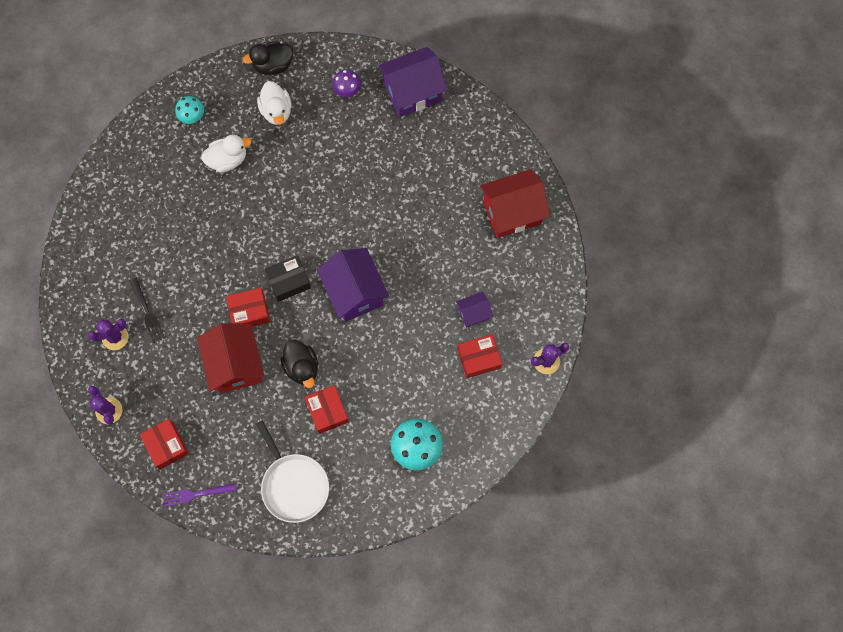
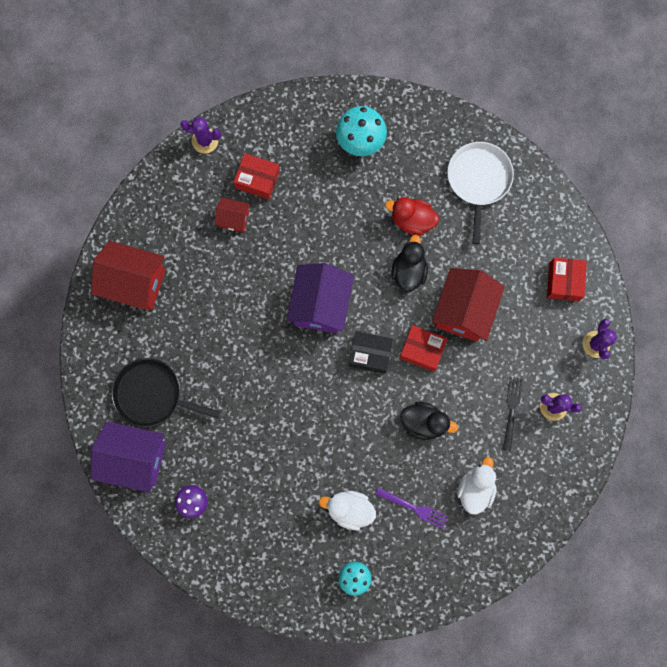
camera: 145 degrees left, 5 degrees up
(196, 494) = (563, 225): purple fork -> purple fork (414, 508)
(273, 65) = (243, 580): black duck -> black duck (424, 422)
(276, 111) = (272, 528): white duck -> white duck (475, 488)
(327, 411) = (412, 220): red box -> red duck
(434, 142) = (152, 395): none -> black pan
(473, 313) = (234, 219): purple house -> red house

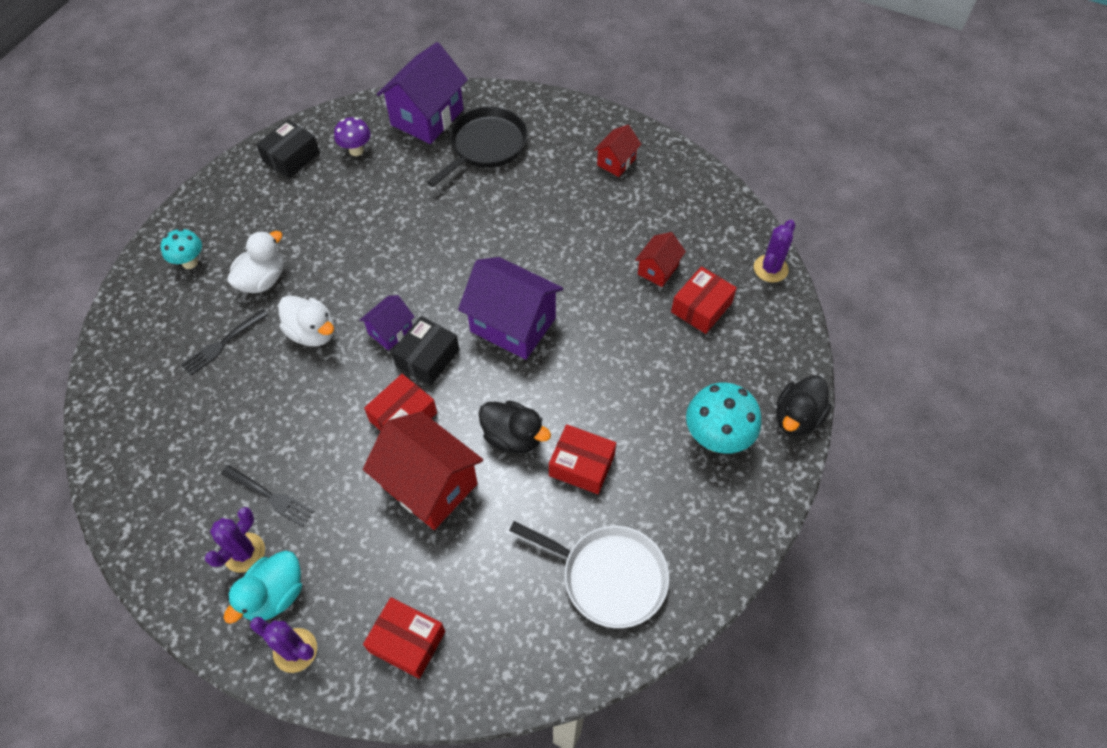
camera: 110 degrees right, 20 degrees down
(135, 283) = (616, 162): red house -> red house, size x0.52
(220, 554) = (291, 157): none -> black box
(358, 390) = (390, 331): none -> purple house
(412, 220) = (581, 465): red duck -> red box
(414, 508) = (222, 344): purple fork -> black fork
(424, 422) = (313, 388): black duck -> black duck (797, 417)
(475, 488) = (203, 417): white duck -> white duck (312, 333)
(570, 373) = (274, 595): none -> turquoise duck

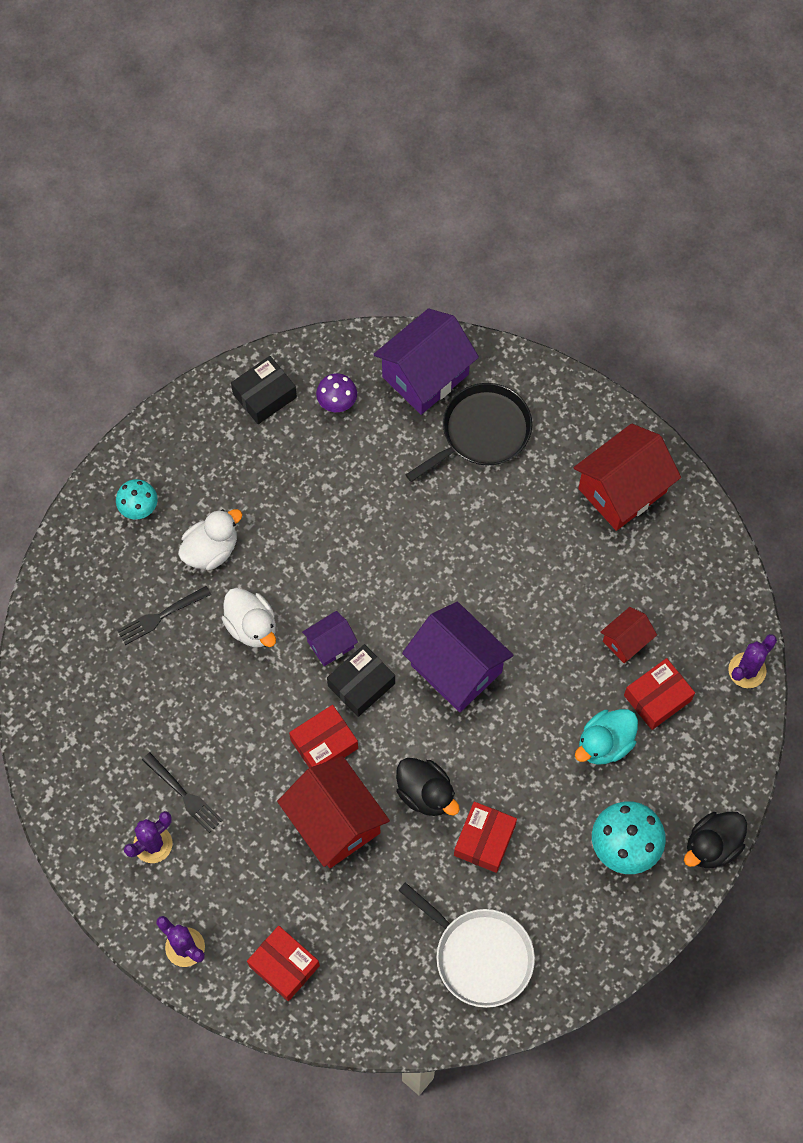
camera: 15 degrees right, 10 degrees up
(274, 595) = (174, 892): turquoise duck -> turquoise duck (605, 743)
(581, 465) = (484, 840): red box -> red box turned 75 degrees clockwise
(616, 162) = (622, 490): red house -> red house, size x1.93

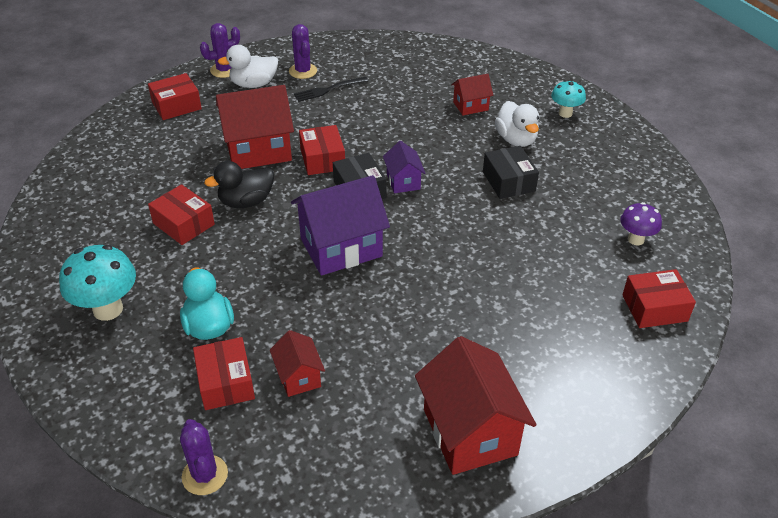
camera: 110 degrees right, 25 degrees down
(161, 616) = (470, 106): black fork -> red house
(252, 626) = (440, 145): white duck -> white duck (253, 84)
(264, 395) = (654, 198): black box -> black box (509, 181)
(425, 375) = (654, 308): purple house -> red box
(479, 955) = (99, 197): white pan -> none
(482, 432) = (577, 333): black pan -> none
(712, 846) = (56, 375): black duck -> none

